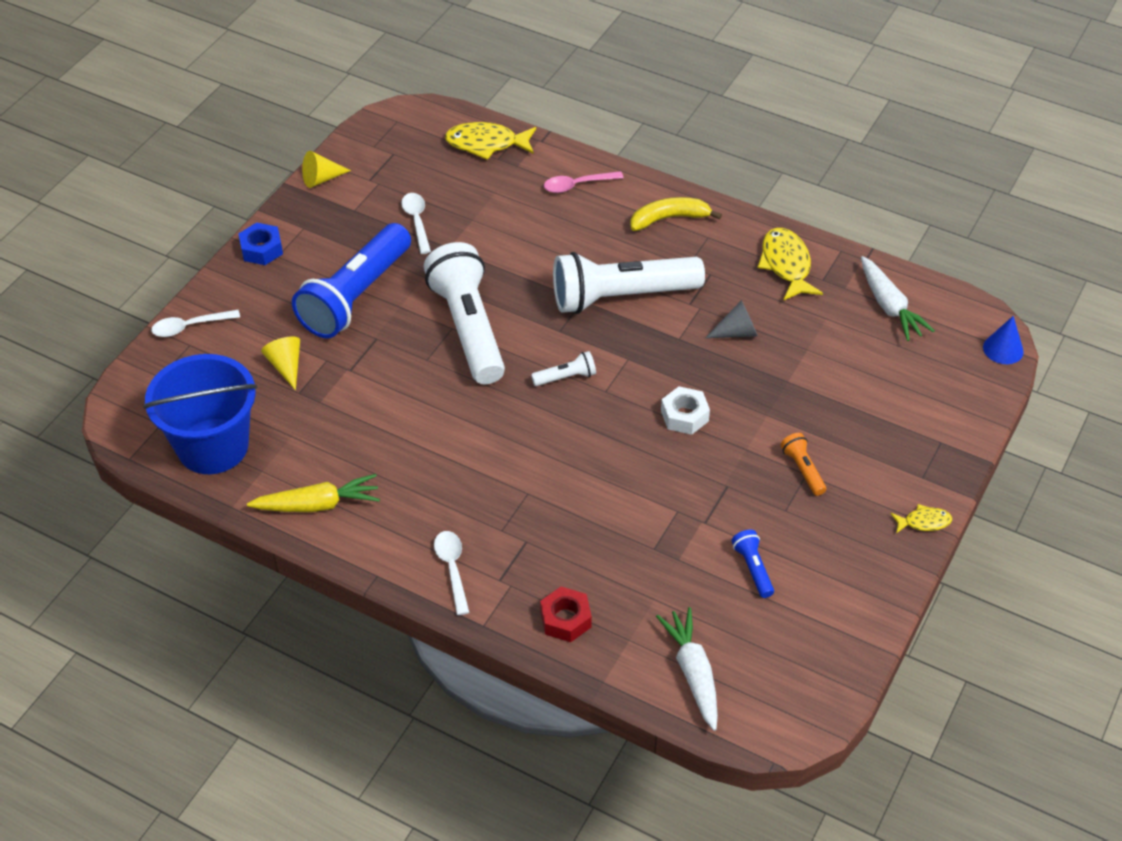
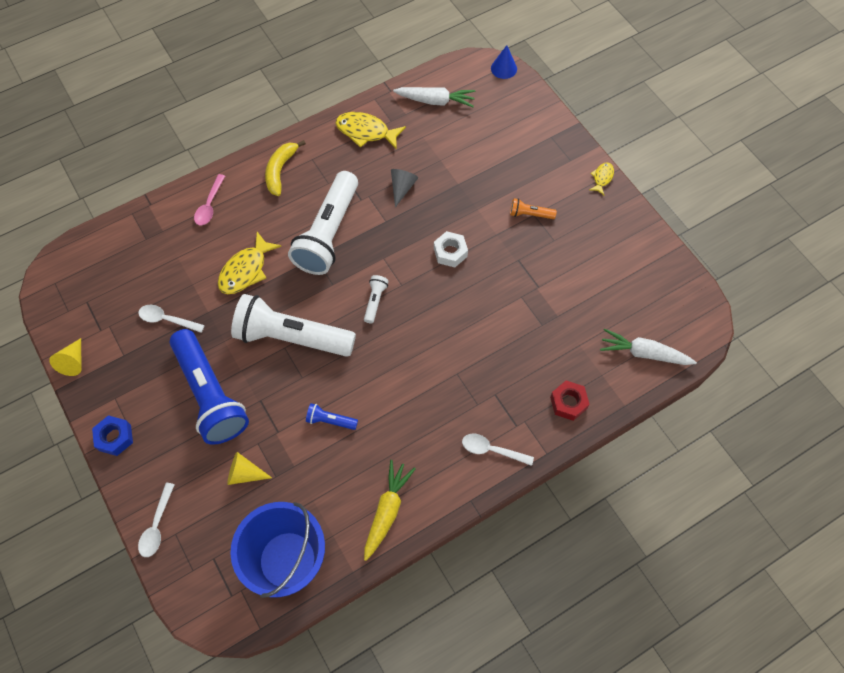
camera: 60 degrees left, 15 degrees up
(486, 144) = (126, 238): yellow fish -> yellow fish (246, 270)
(753, 569) = (587, 280): blue flashlight -> blue flashlight (330, 420)

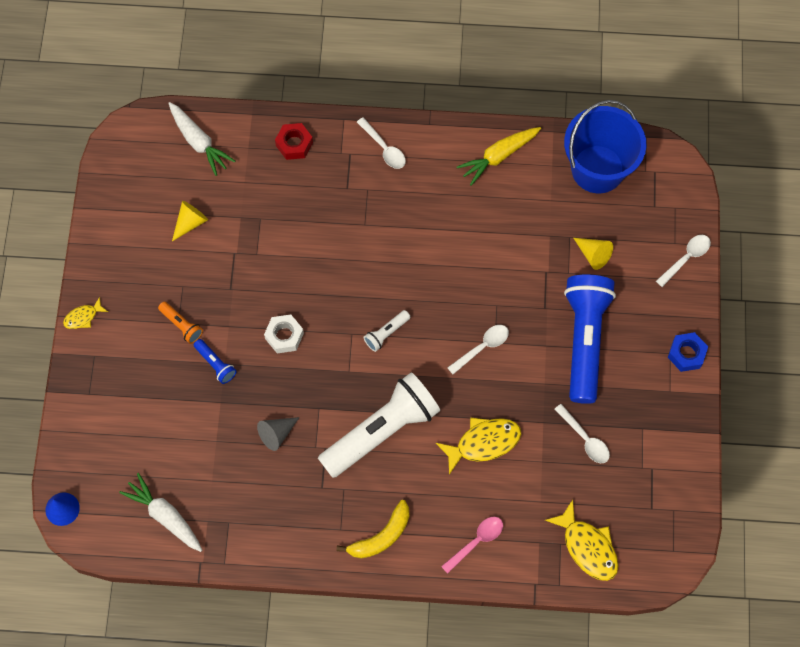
camera: 145 degrees left, 5 degrees up
(73, 362) = (691, 451): yellow cone -> yellow cone (190, 222)
(292, 337) = (482, 347): white flashlight -> white spoon
(330, 420) = (496, 253): blue flashlight -> blue flashlight (215, 364)
(366, 132) = (263, 525): yellow fish -> yellow fish (587, 547)

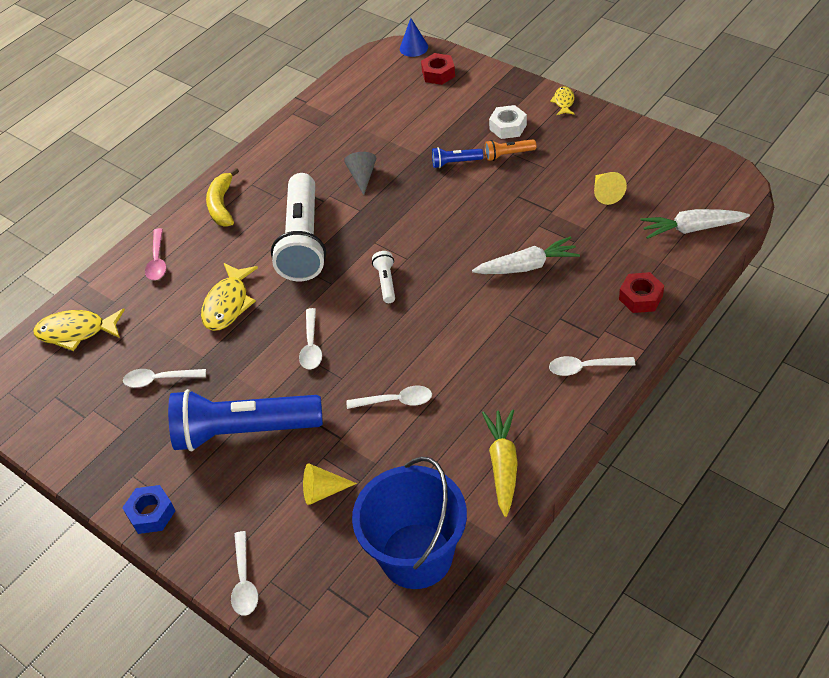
camera: 130 degrees right, 20 degrees down
(94, 457) = (438, 74): none -> red nut
(165, 516) = (358, 95): white carrot -> white carrot (527, 266)
(284, 336) = (443, 213): white nut -> white nut (508, 127)
(492, 255) = (395, 401): none -> white spoon
(584, 340) = (244, 431): blue flashlight -> blue flashlight turned 135 degrees clockwise

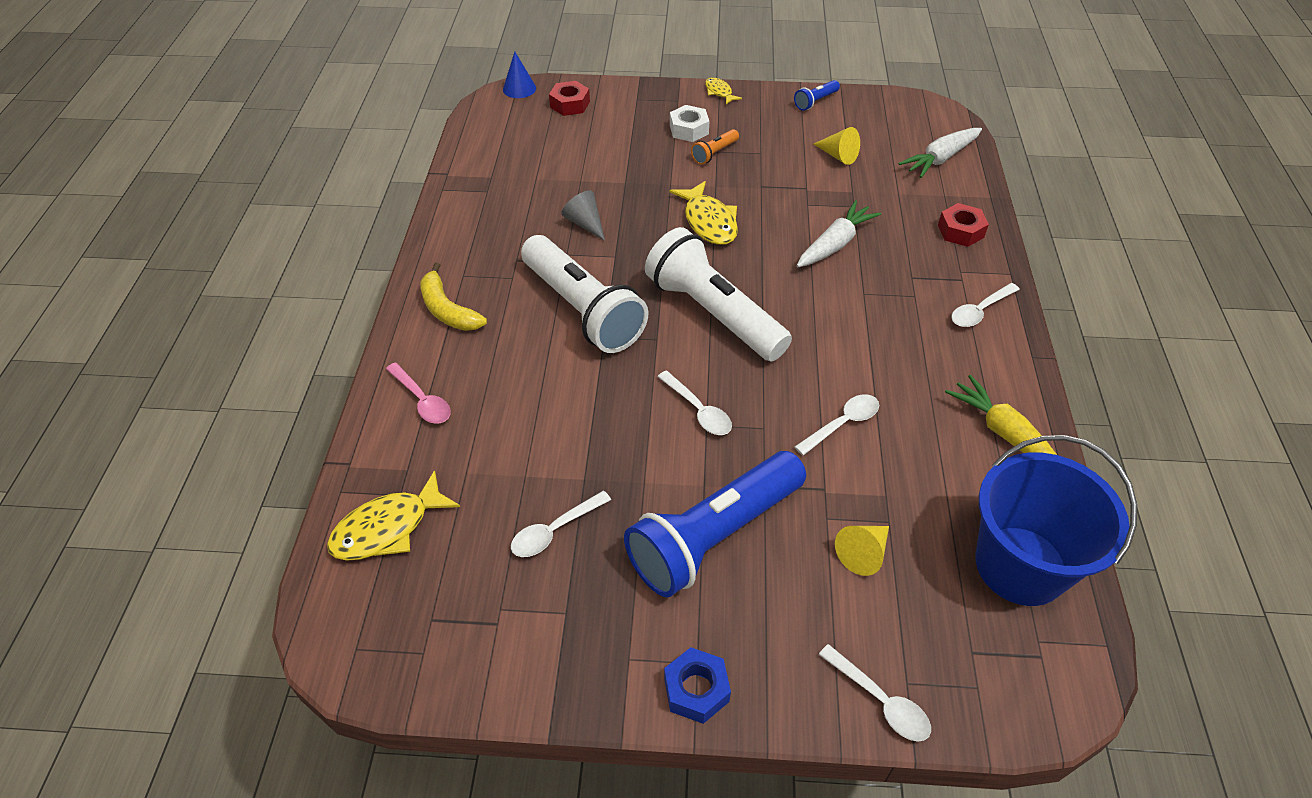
camera: 40 degrees left, 0 degrees up
(228, 304) = (558, 410): yellow fish -> yellow fish (709, 222)
(386, 282) = (714, 314): white flashlight -> white flashlight, size x2.43
(455, 163) = (670, 177): blue flashlight -> blue flashlight (815, 101)

